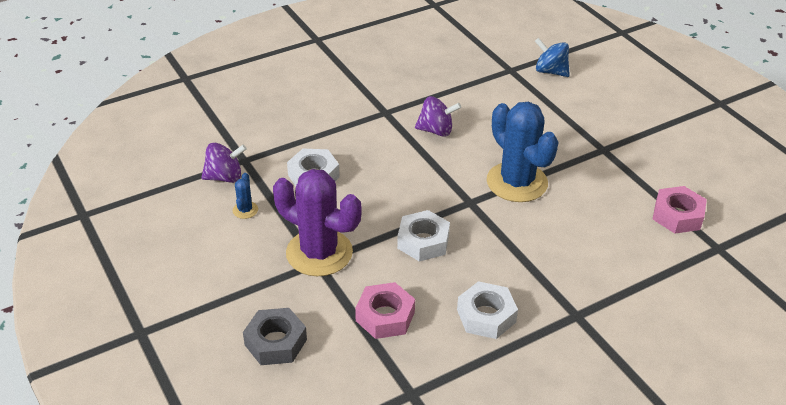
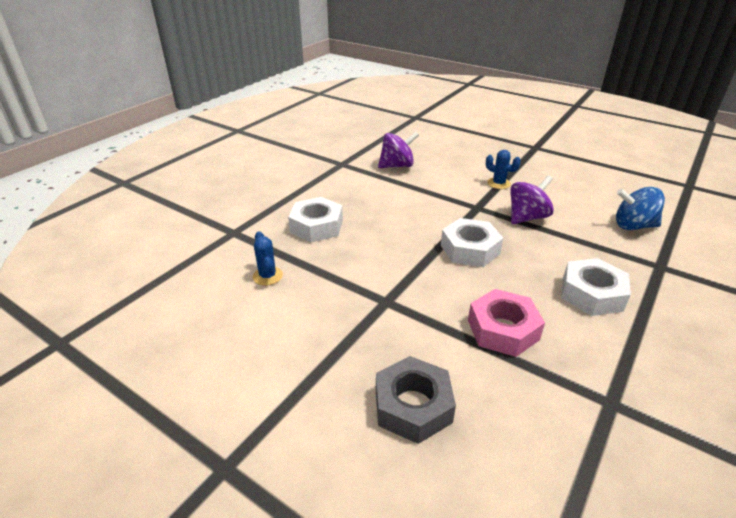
camera: 25 degrees left, 5 degrees down
(225, 177) = (223, 252): purple spinning top -> purple spinning top (527, 217)
(319, 253) = (380, 291): purple cactus -> none
(517, 182) = (498, 183): blue cactus -> blue cactus, size x0.40
(550, 71) = (445, 112): blue spinning top -> blue spinning top (633, 226)
(677, 215) = (636, 173): pink nut -> none

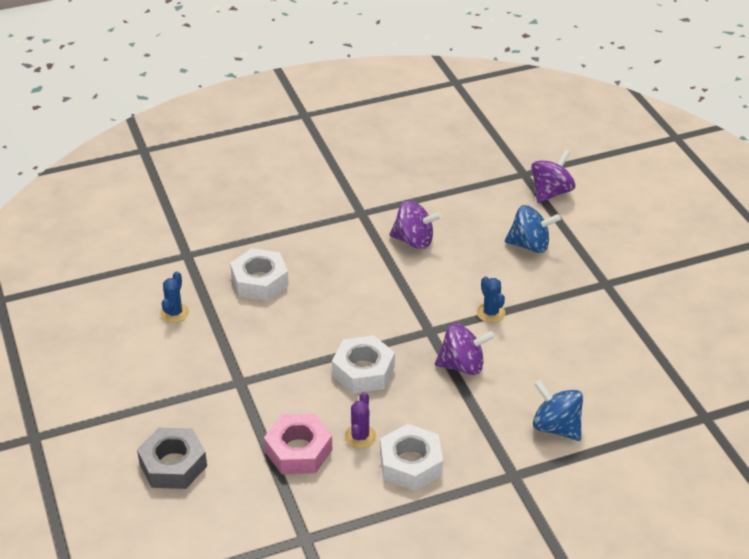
camera: 35 degrees right, 5 degrees up
(442, 120) = (551, 192): none -> purple spinning top
(468, 145) = (530, 245): none -> blue spinning top
(531, 294) = (360, 436): none -> purple cactus

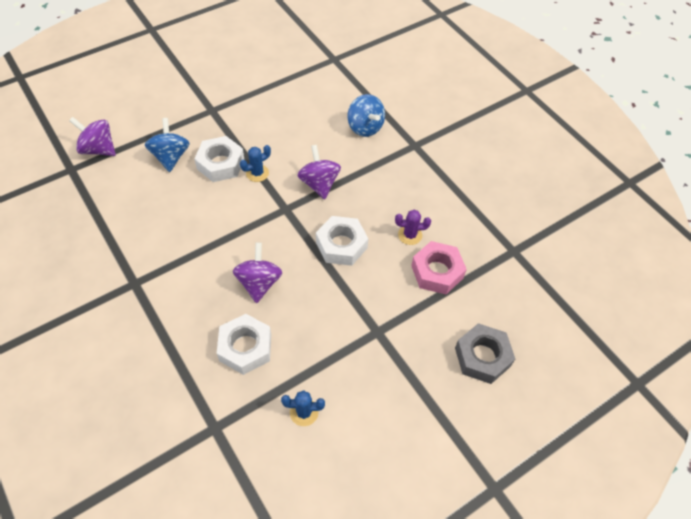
camera: 105 degrees left, 15 degrees up
(410, 464) = (425, 201): white nut -> white nut (220, 164)
(414, 241) = (173, 235): purple spinning top -> purple spinning top (259, 283)
(556, 427) = (365, 127): blue spinning top -> blue spinning top turned 60 degrees counterclockwise

